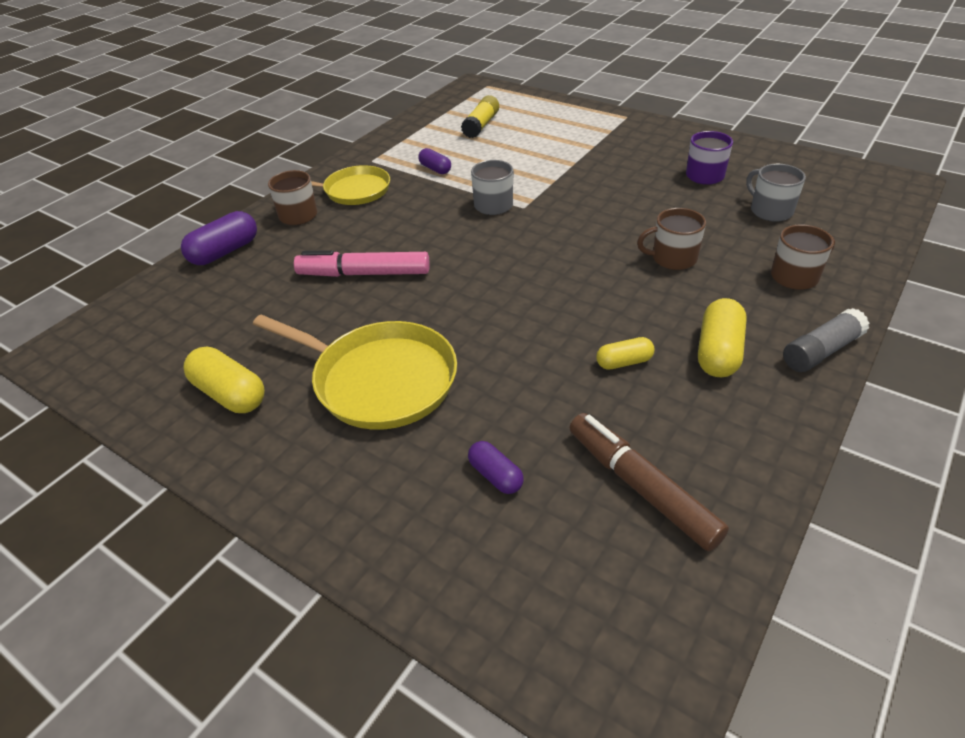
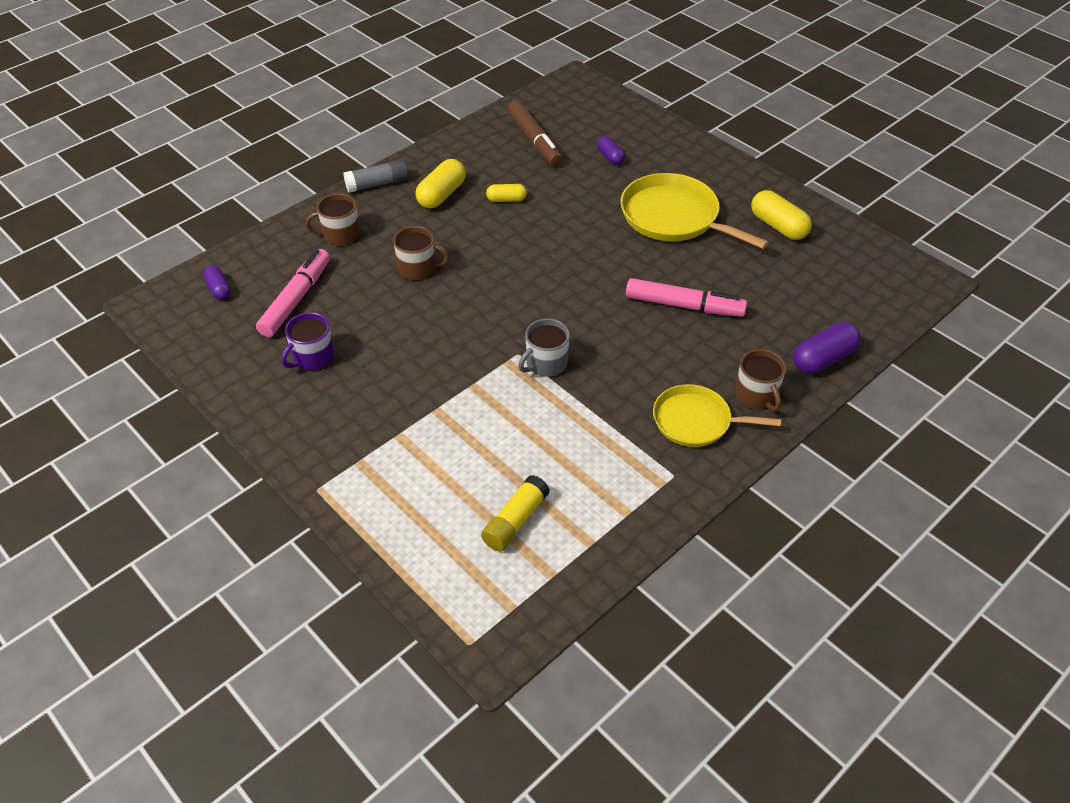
camera: 170 degrees left, 5 degrees up
(435, 169) = (596, 438): purple capsule -> purple capsule (219, 289)
(770, 211) = (296, 299): grey mug -> pink marker

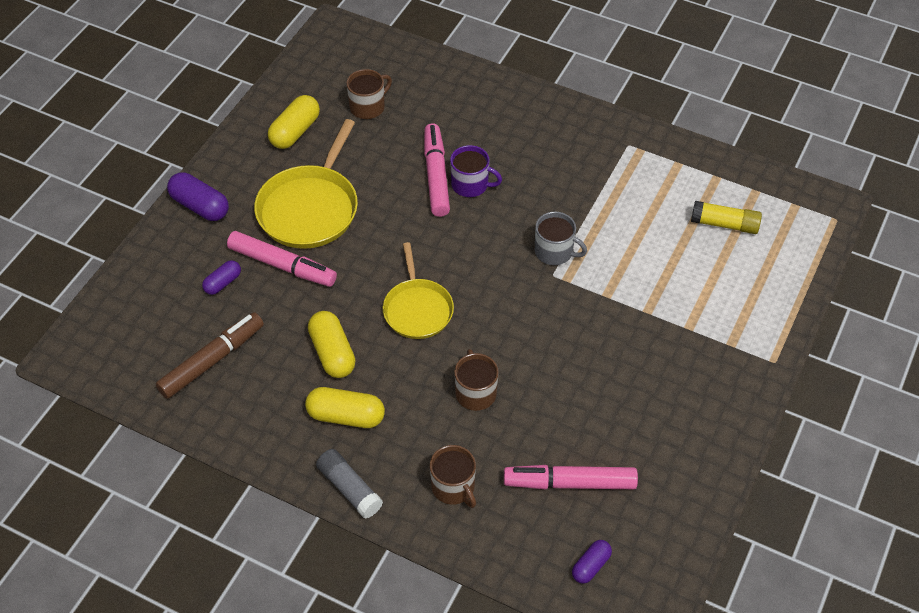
camera: 110 degrees left, 5 degrees up
(312, 357) = (638, 431): purple mug -> purple mug (471, 185)
(506, 199) = (332, 353): yellow capsule -> yellow capsule, size x1.66
(613, 190) = (282, 265): none -> pink marker
(696, 421) = (567, 142): yellow pan -> yellow pan (417, 309)
(757, 395) = (521, 112): brown mug -> brown mug (368, 107)
(823, 359) = (460, 81): purple capsule -> purple capsule (200, 206)

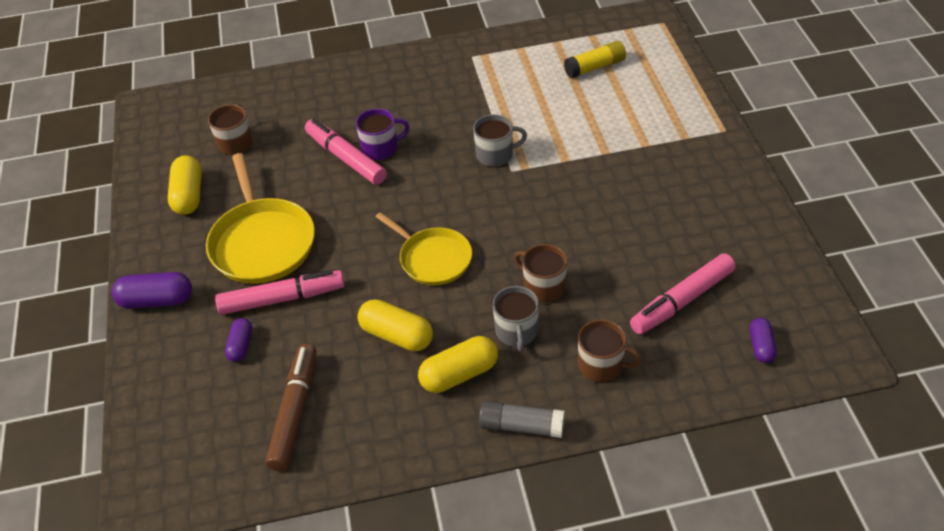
camera: 35 degrees left, 5 degrees down
(419, 414) = (517, 332): none -> grey mug

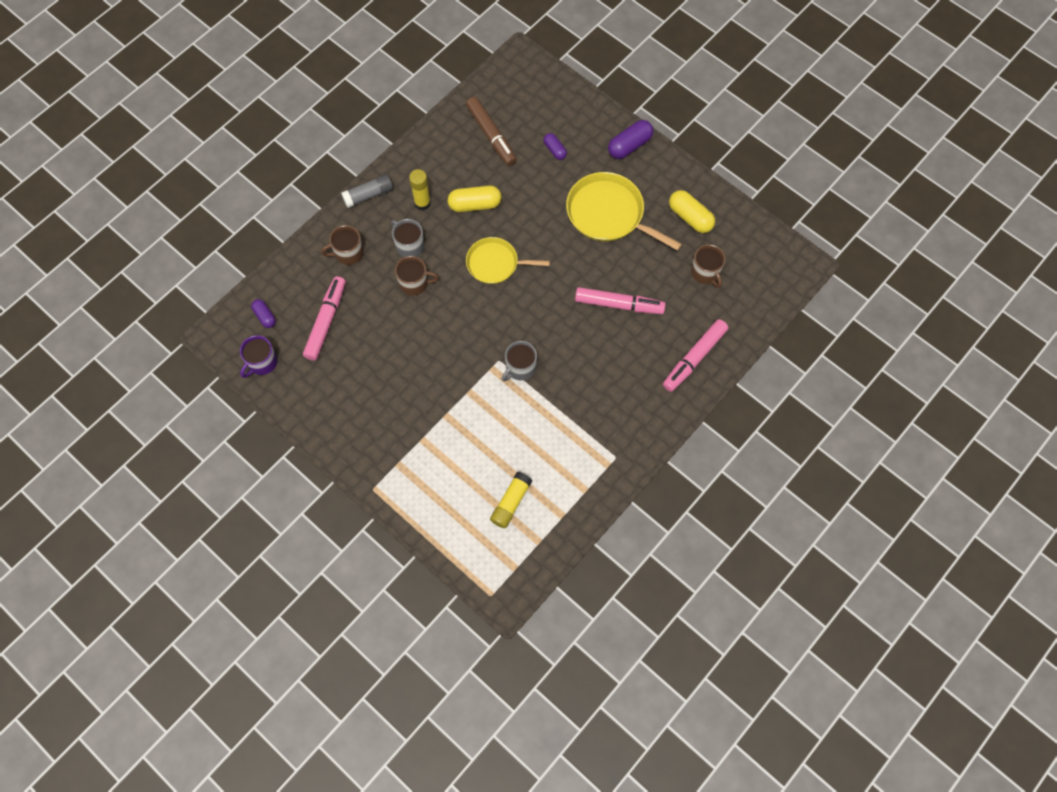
camera: 140 degrees right, 20 degrees up
(282, 299) = (560, 188): pink marker -> pink marker (694, 358)
(381, 148) = (603, 327): purple mug -> purple mug (262, 362)
(459, 374) = (422, 203): yellow capsule -> yellow glue stick

